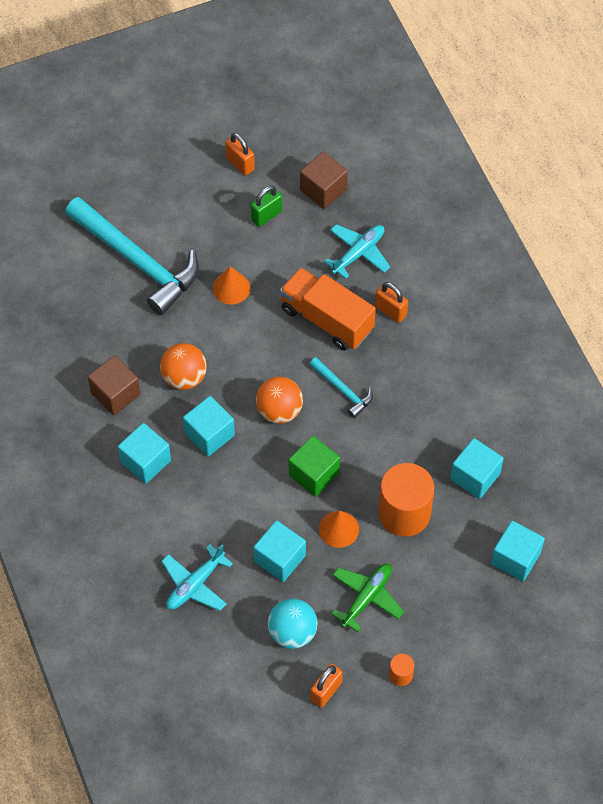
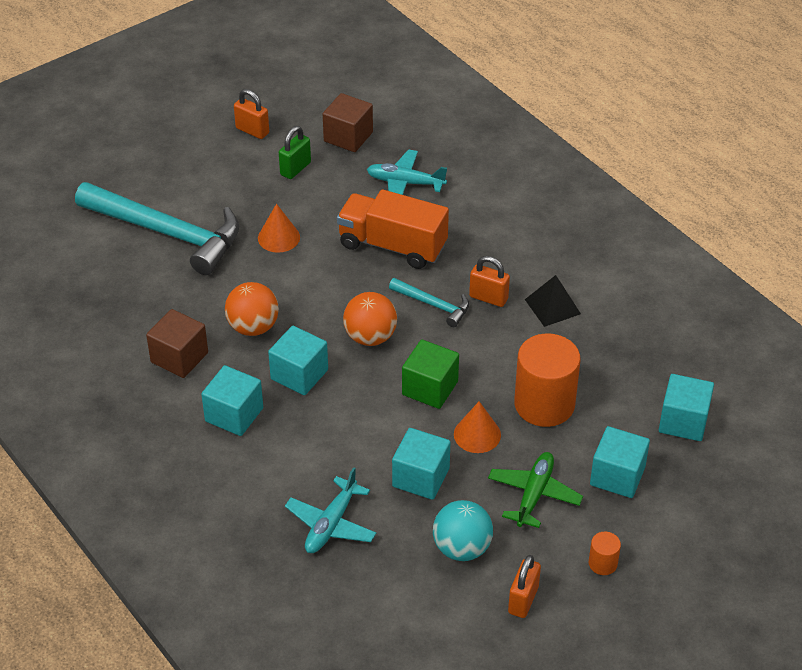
camera: 15 degrees left, 15 degrees down
(358, 253) = (405, 183): turquoise plane -> turquoise plane turned 105 degrees counterclockwise
(390, 311) = (458, 226): orange padlock -> orange padlock (488, 298)
(445, 416) = (552, 306): none -> black pyramid
(475, 476) = (607, 354): turquoise cube -> turquoise cube (617, 476)

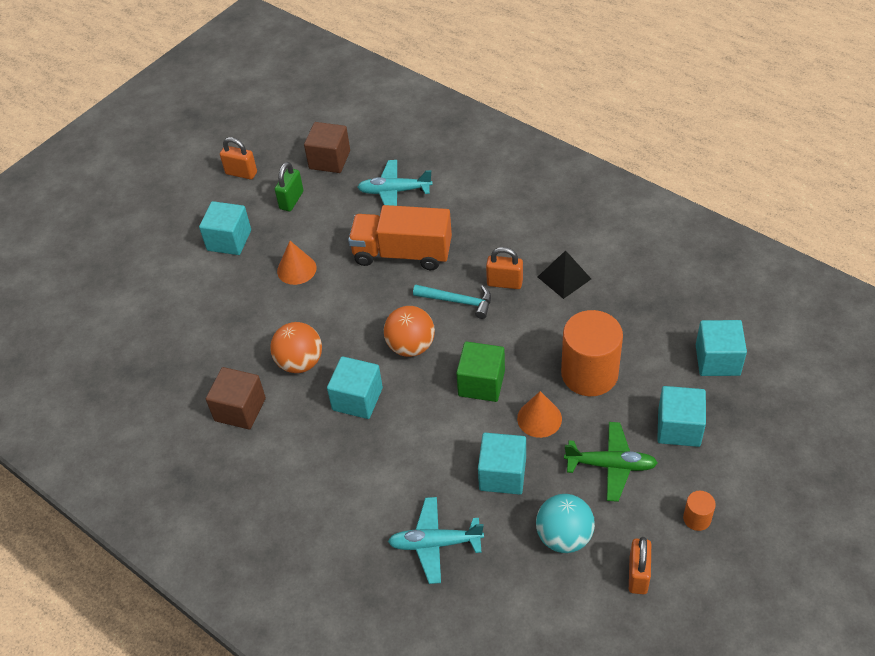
camera: 10 degrees left, 5 degrees up
(167, 233) = (192, 288): turquoise hammer -> none
(234, 414) = (309, 454): turquoise cube -> turquoise cube (229, 240)
(331, 524) = (435, 543): turquoise plane -> turquoise plane turned 75 degrees clockwise
(534, 494) = (611, 465): green plane -> green plane turned 90 degrees clockwise

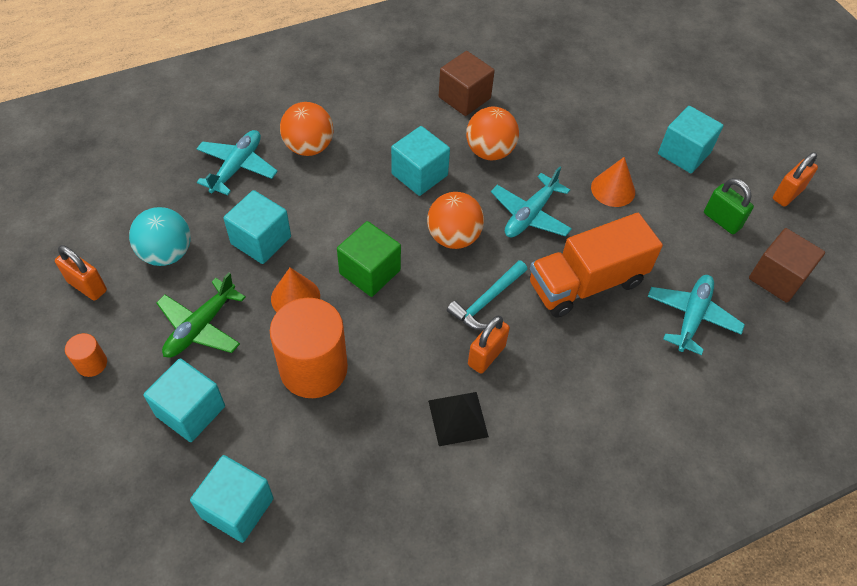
camera: 110 degrees right, 5 degrees up
(356, 309) = (530, 215): none -> turquoise plane
(375, 499) = (309, 147): none -> orange ball
(402, 253) = (586, 283): orange truck -> orange truck turned 150 degrees counterclockwise

